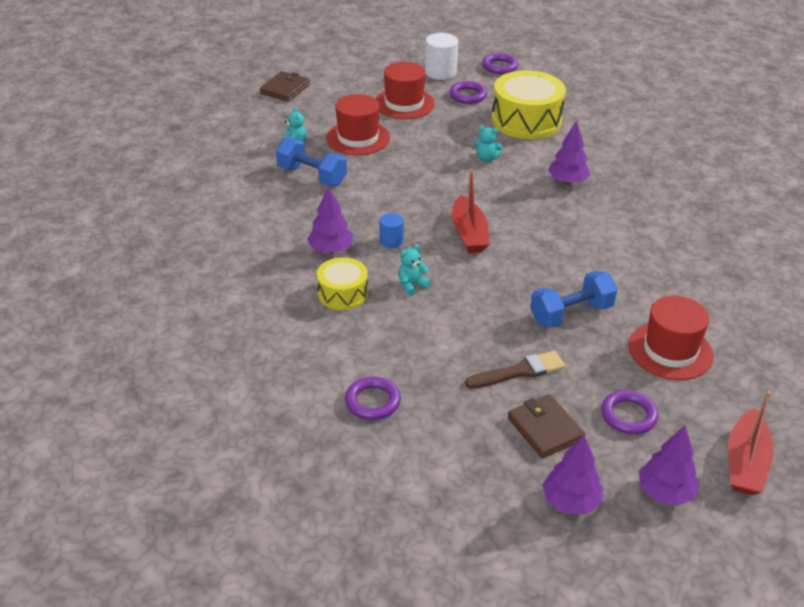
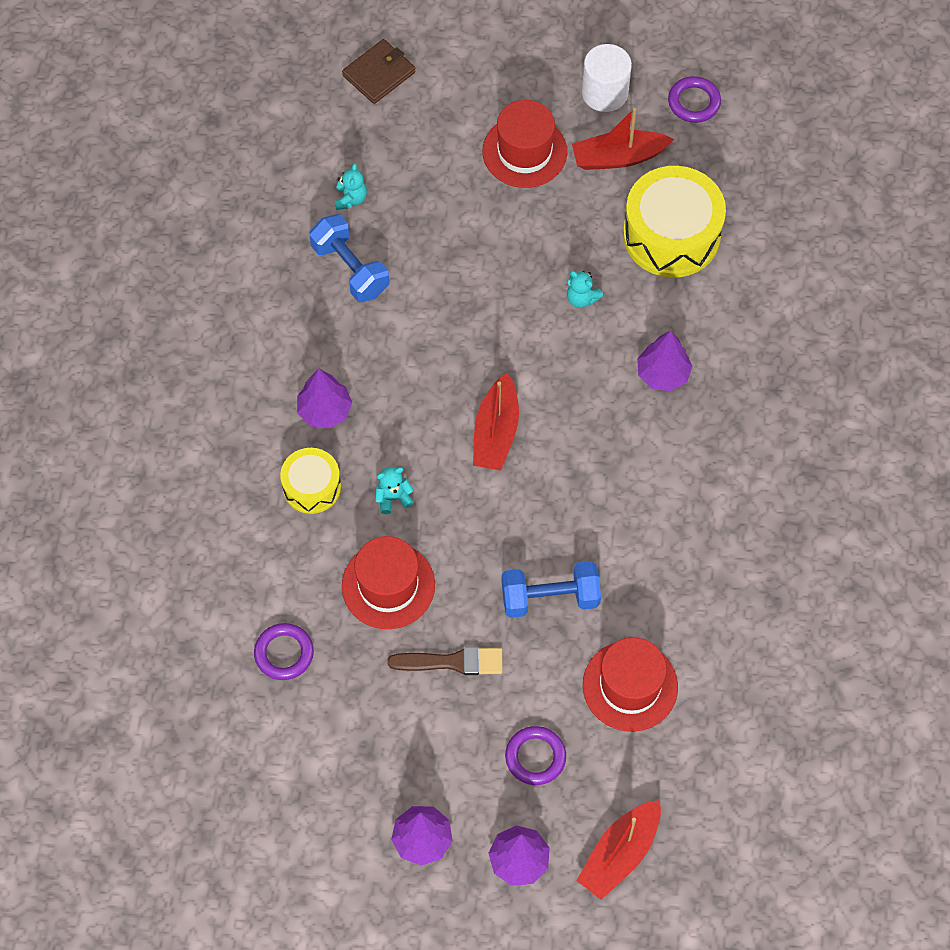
camera: 20 degrees right, 25 degrees up
(358, 138) = (435, 209): red hat -> red hat (388, 585)
(391, 241) = (400, 416): blue cylinder -> none
(468, 95) = (618, 157): purple ring -> red boat
(545, 429) = (441, 745): brown wallet -> none

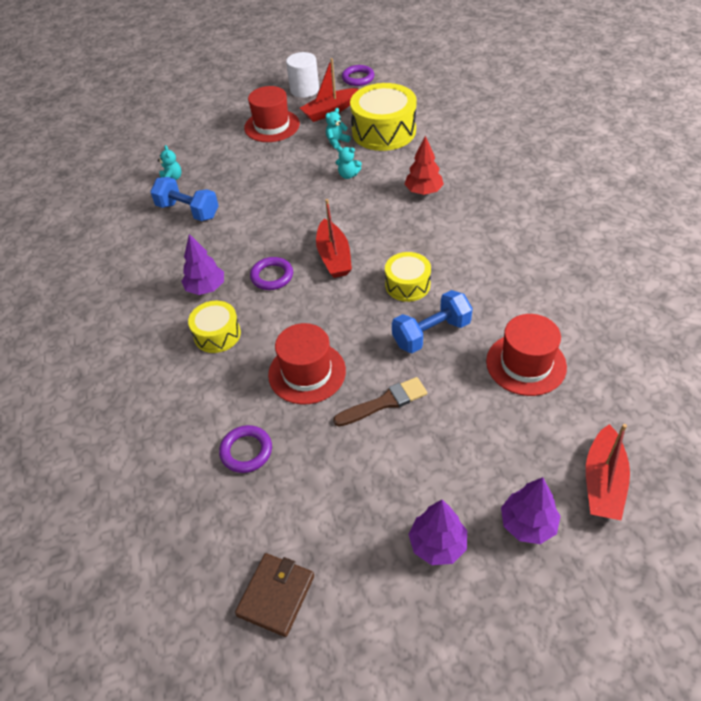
camera: 20 degrees left, 15 degrees down
(379, 74) = (163, 122): brown wallet -> brown wallet (276, 595)
(393, 497) = (281, 318): turquoise teddy bear -> turquoise teddy bear (336, 141)
(535, 757) = (489, 440): purple ring -> purple ring (272, 276)
(561, 516) = (407, 285): none -> yellow drum
(662, 374) = (423, 191): purple tree -> red tree

